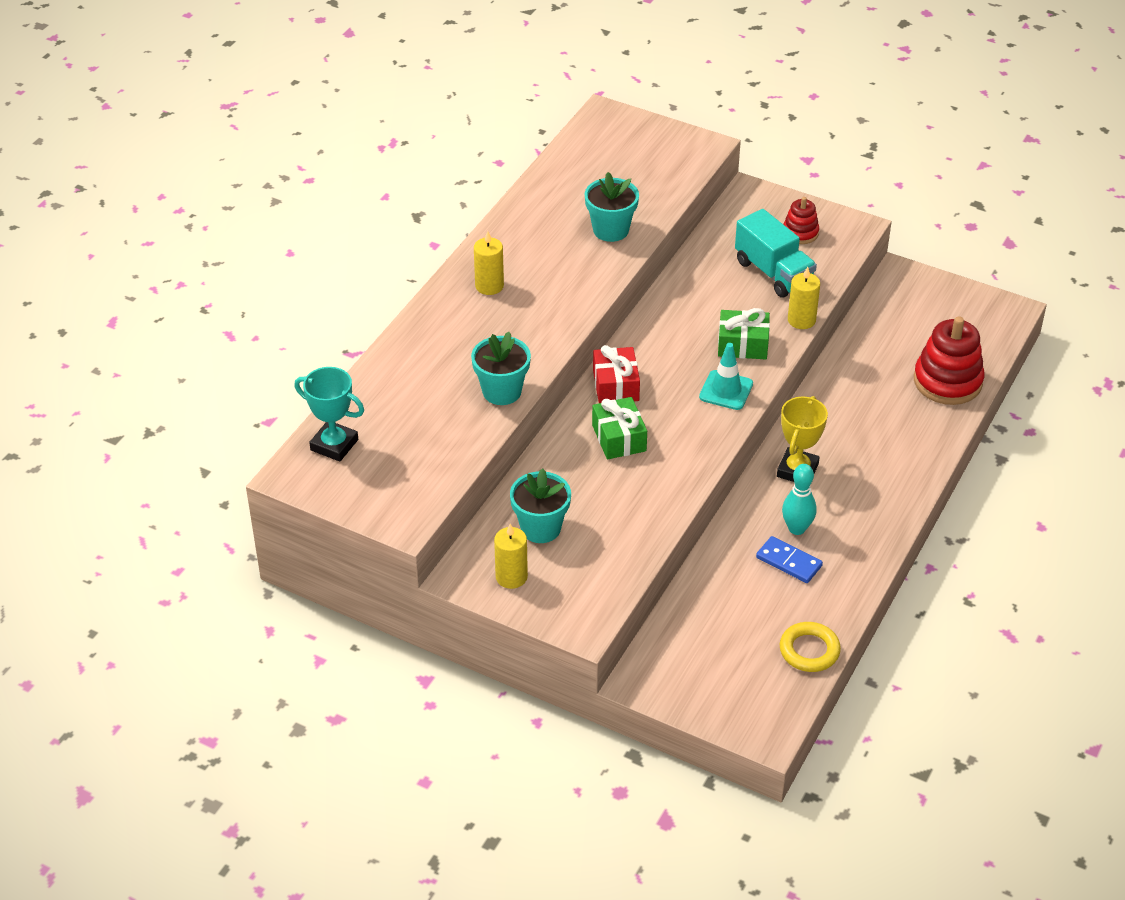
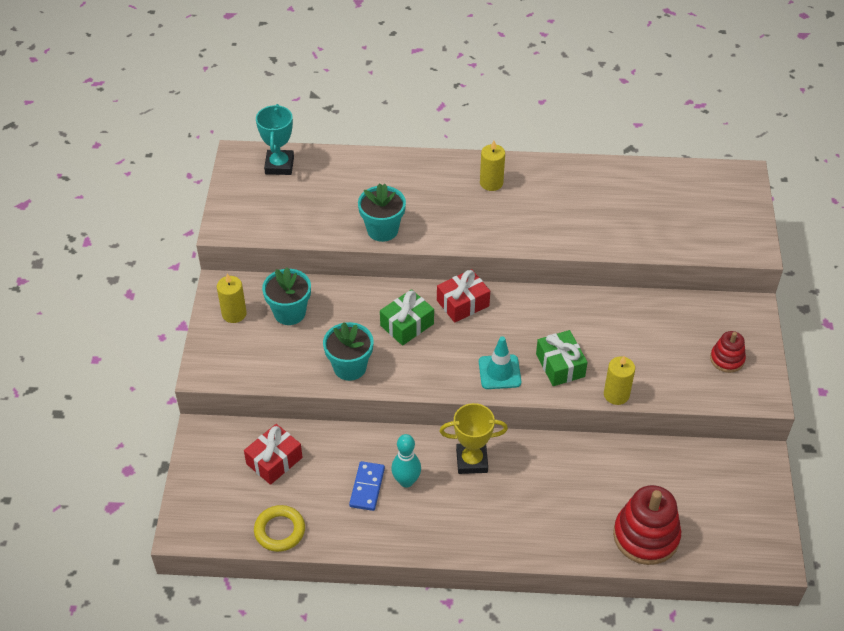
camera: 65 degrees right, 5 degrees up
(611, 230) = (604, 227): turquoise flower pot -> turquoise flower pot (350, 367)
(713, 628) = (274, 461): none -> red gift
(773, 273) = (662, 357): turquoise truck -> none

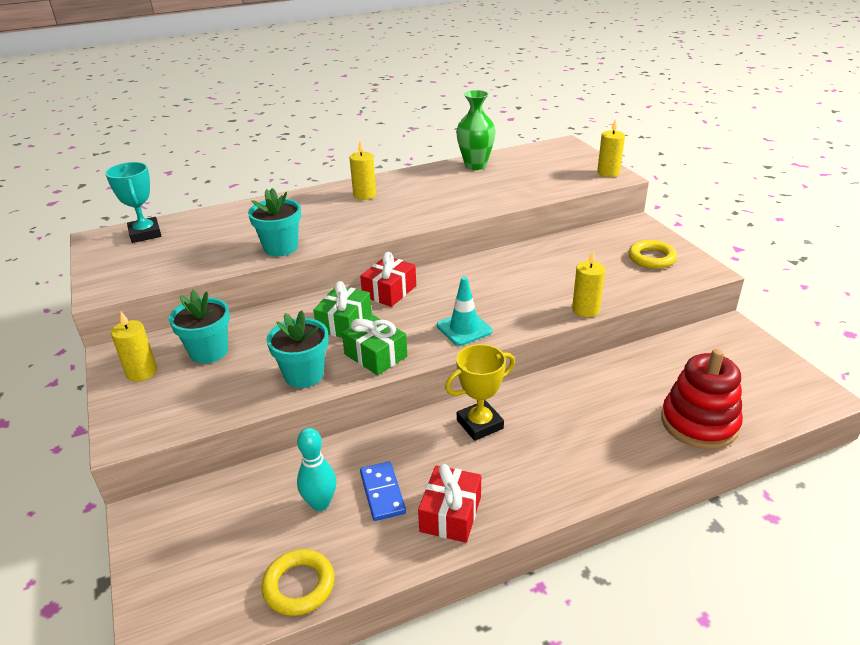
camera: 25 degrees left, 15 degrees down
(274, 461) = (253, 509): red gift -> red gift (450, 514)
(406, 481) = (423, 469): turquoise bowling pin -> turquoise bowling pin (320, 503)
(560, 365) = (516, 306): green gift -> green gift (375, 355)
(625, 177) = (475, 165): none -> green vase
(727, 359) = (651, 258): red stacking toy -> yellow ring
(751, 240) = (608, 172): none -> yellow candle

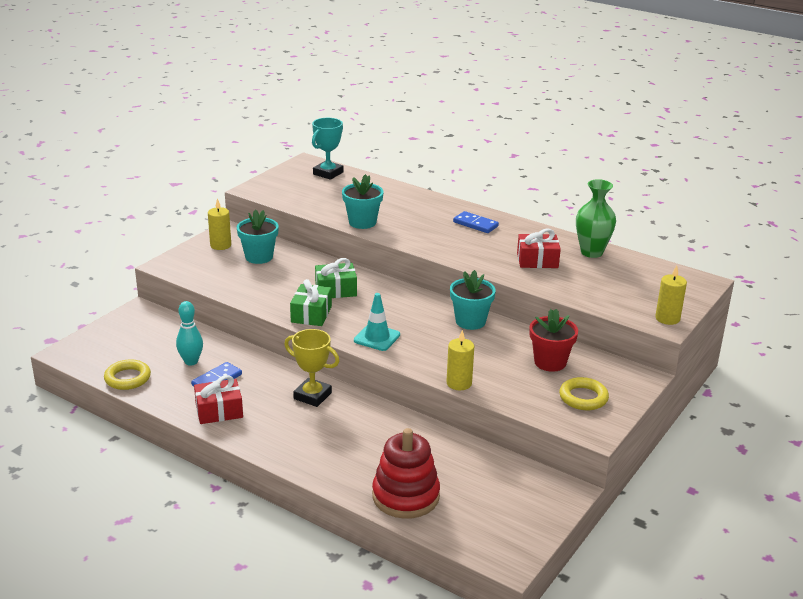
camera: 55 degrees right, 5 degrees down
(304, 375) = (267, 297): turquoise flower pot -> turquoise flower pot (470, 321)
(364, 195) = (475, 224): yellow candle -> blue domino
(389, 291) = (392, 293): red gift -> red gift (537, 260)
(586, 254) = (550, 362): none -> red flower pot

